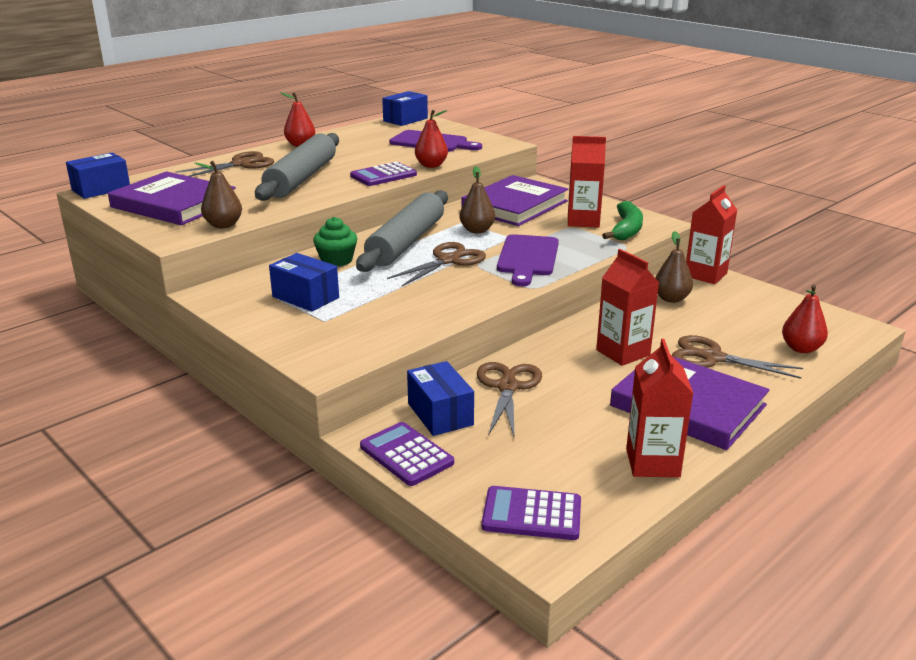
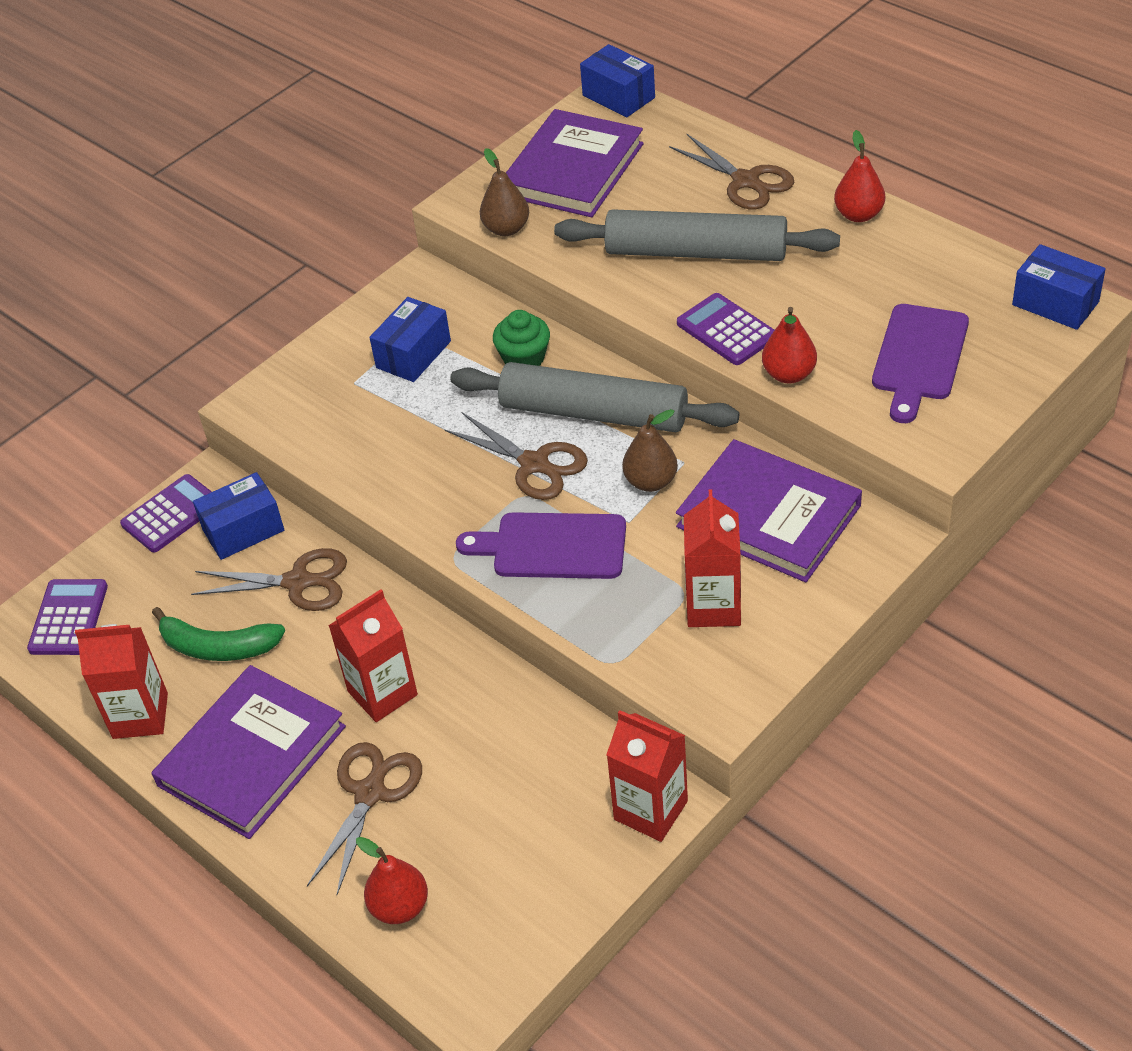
camera: 90 degrees right, 20 degrees up
(626, 229) = (685, 663): green banana -> green banana (218, 647)
(671, 299) = (553, 756): brown pear -> none

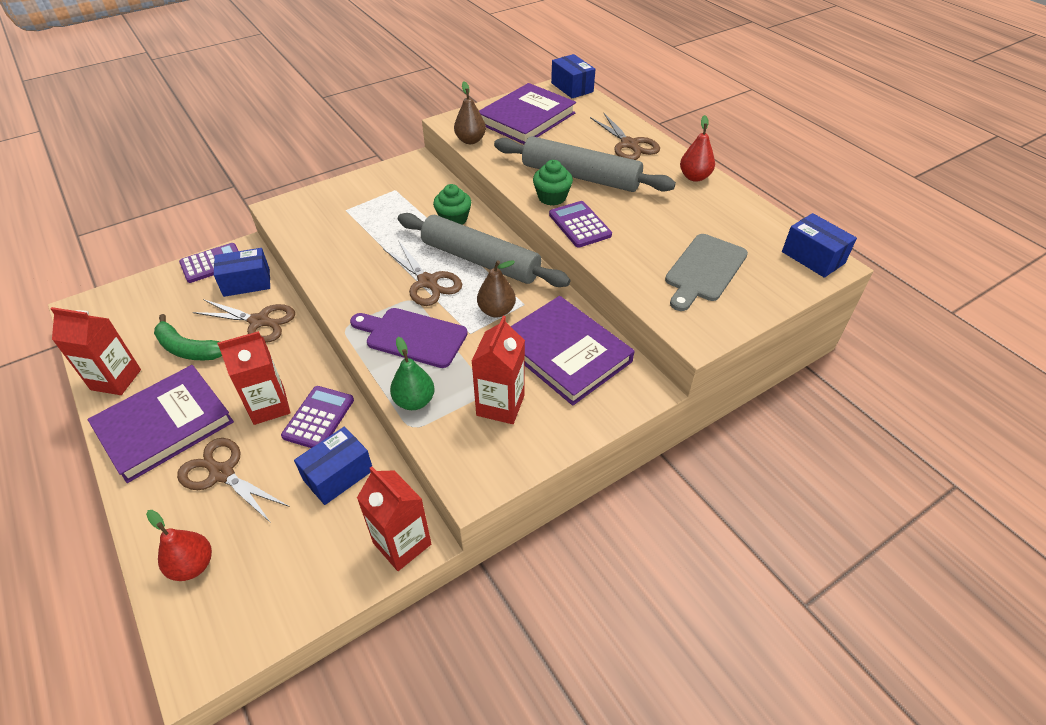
camera: 10 degrees right, 0 degrees up
(69, 618) = (116, 308): purple calculator -> purple calculator (318, 418)
(370, 793) = (222, 473): brown scissors -> brown scissors turned 90 degrees counterclockwise
(413, 354) = (389, 202): blue box -> blue box (338, 475)
(599, 630) = (414, 401): none -> green pear
(669, 296) = (552, 197): none -> green cupcake
(788, 374) = (609, 260): red pear -> none
(919, 357) = (704, 270): purple cutting board -> grey cutting board

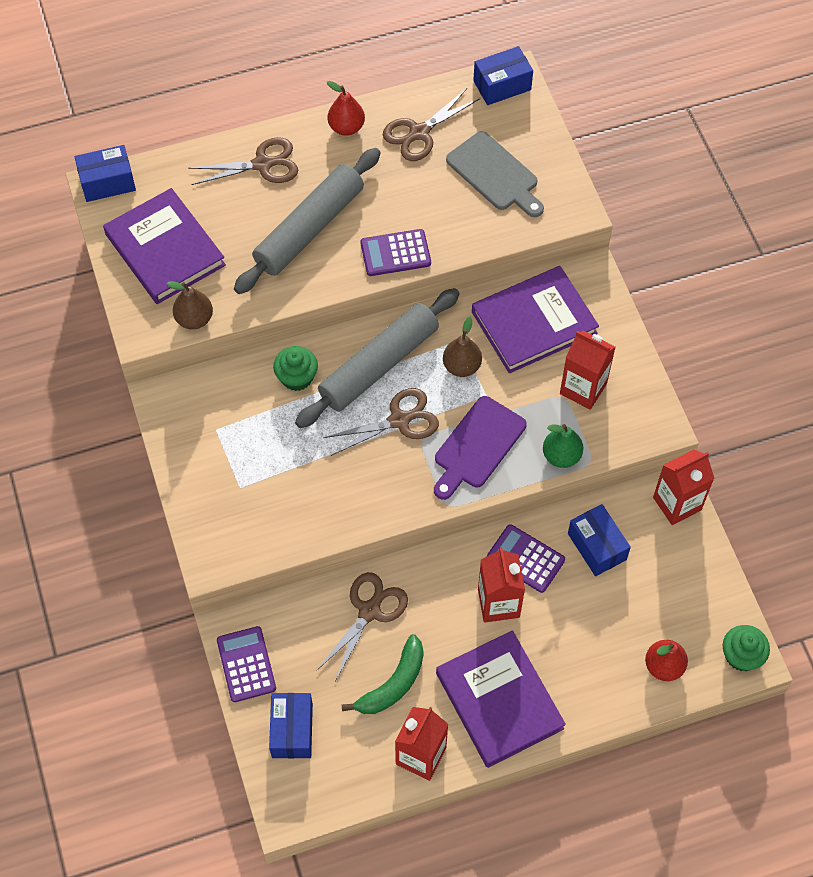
camera: 75 degrees left, 15 degrees up
(222, 473) = (572, 645): brown scissors -> brown scissors (419, 133)
(247, 282) = (296, 624): blue box -> blue box (292, 730)
(552, 197) = (339, 265): green cupcake -> green cupcake (741, 655)

